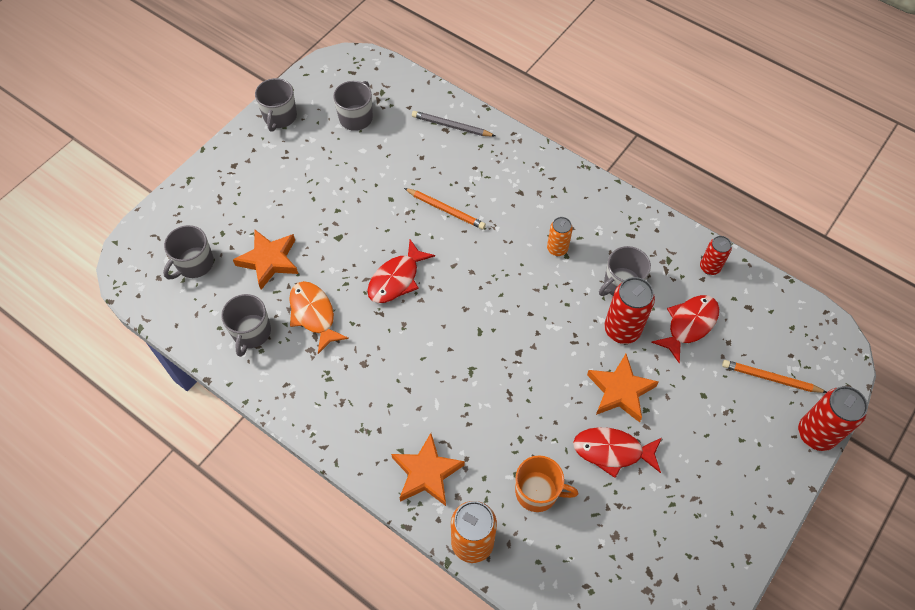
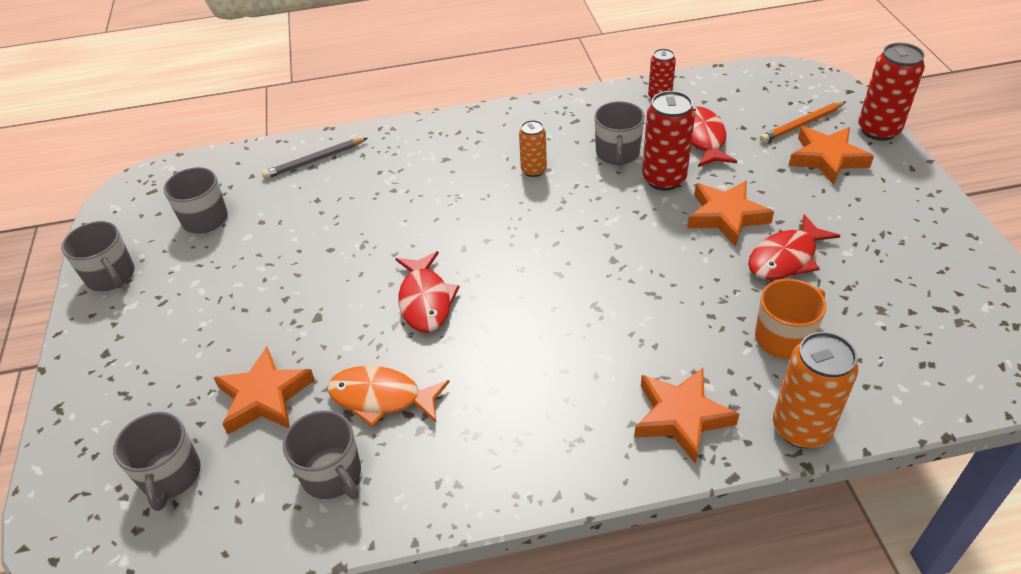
camera: 45 degrees left, 15 degrees down
(446, 210) = (397, 217): orange pencil -> none
(745, 418) = (827, 158): none -> orange star

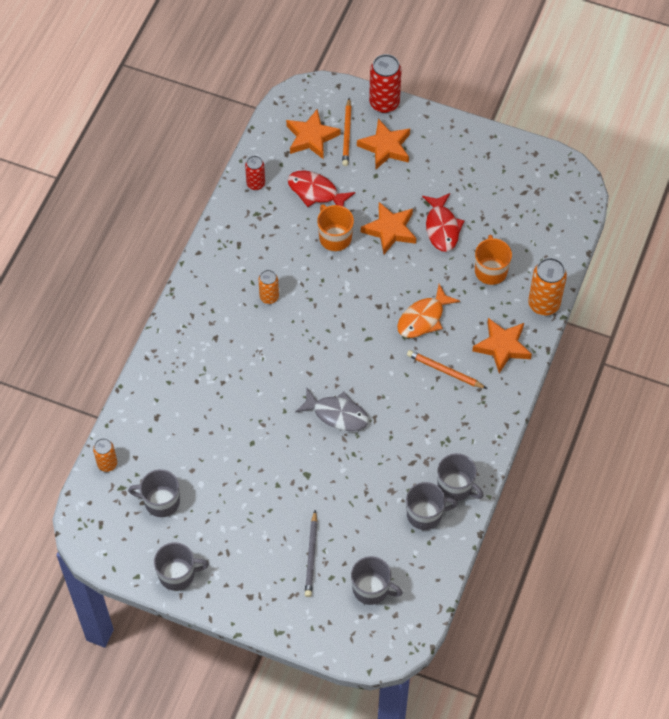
camera: 60 degrees left, 15 degrees up
(230, 162) = (107, 464): none -> orange can
(264, 397) = (349, 525): orange star -> orange star (311, 137)
(314, 161) = (151, 413): grey pencil -> grey pencil (311, 556)
(381, 398) = (392, 470): orange fish -> orange fish (423, 318)
(425, 300) = (337, 414): red fish -> grey fish
(581, 372) = (444, 371): none -> orange pencil
(617, 153) = (291, 244): grey mug -> grey mug (456, 486)
(663, 179) = (334, 237): red can -> orange mug

